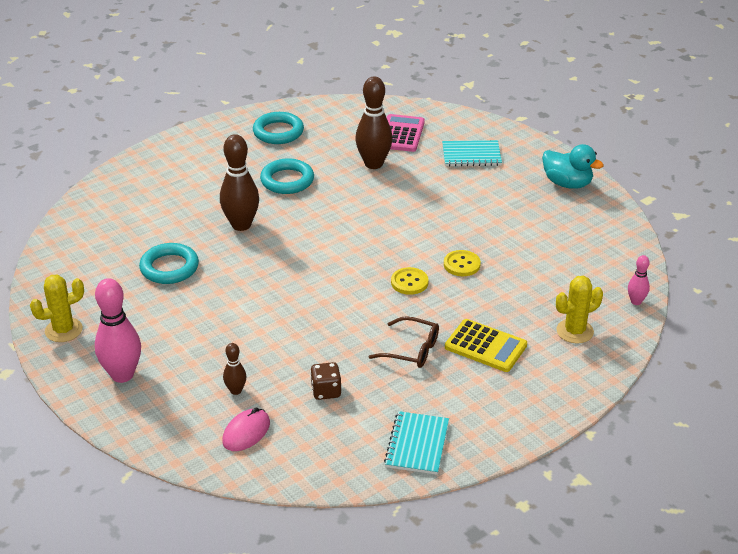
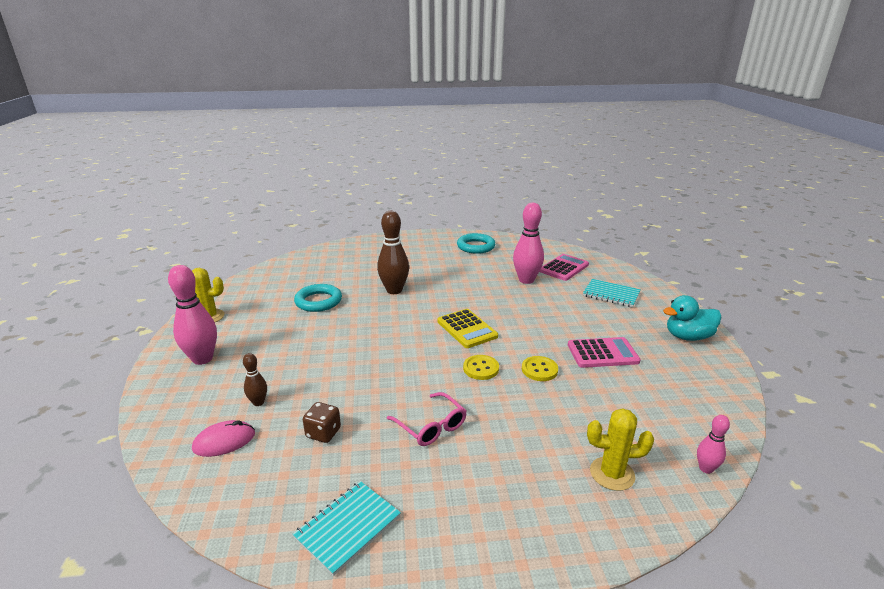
camera: 30 degrees right, 10 degrees down
(287, 180) = (453, 274): turquoise ring -> none
(373, 164) = (526, 280): brown bowling pin -> pink bowling pin
(411, 350) = (431, 426): brown glasses -> pink glasses
(485, 346) = (504, 451): yellow calculator -> yellow calculator (467, 329)
(505, 228) = (602, 353): none -> pink calculator
(567, 183) = (688, 337): turquoise duck -> turquoise duck turned 105 degrees clockwise

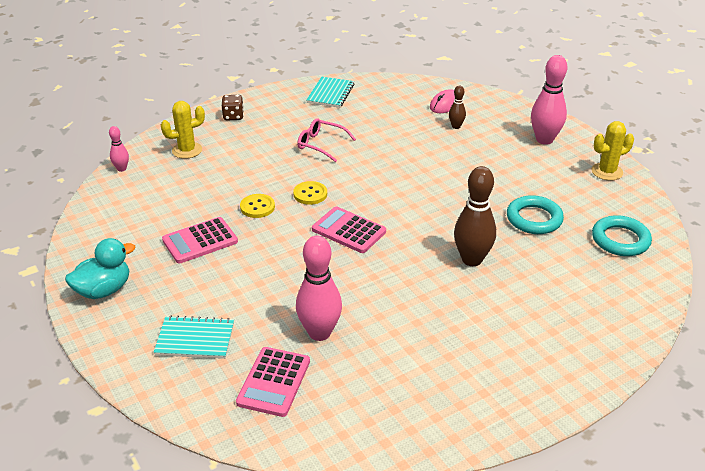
camera: 155 degrees right, 10 degrees up
(323, 433) = (389, 123): brown dice -> brown dice (233, 116)
(467, 329) = (349, 230): yellow calculator -> pink calculator
(476, 246) = (441, 397): turquoise ring -> turquoise ring (620, 240)

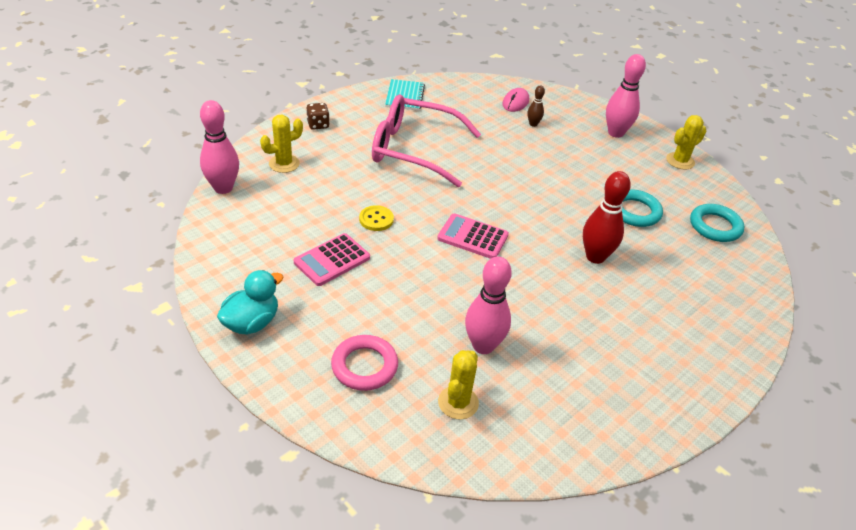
camera: 15 degrees left, 5 degrees up
(121, 169) = (223, 188): pink bowling pin -> pink bowling pin, size x1.97
(195, 339) = (364, 366): turquoise notebook -> pink ring
(273, 382) = (458, 402): pink calculator -> yellow cactus
(310, 194) = (422, 202): yellow button -> none
(321, 144) = (415, 150): pink glasses -> pink glasses, size x2.12
(472, 259) = (595, 257): brown bowling pin -> red bowling pin

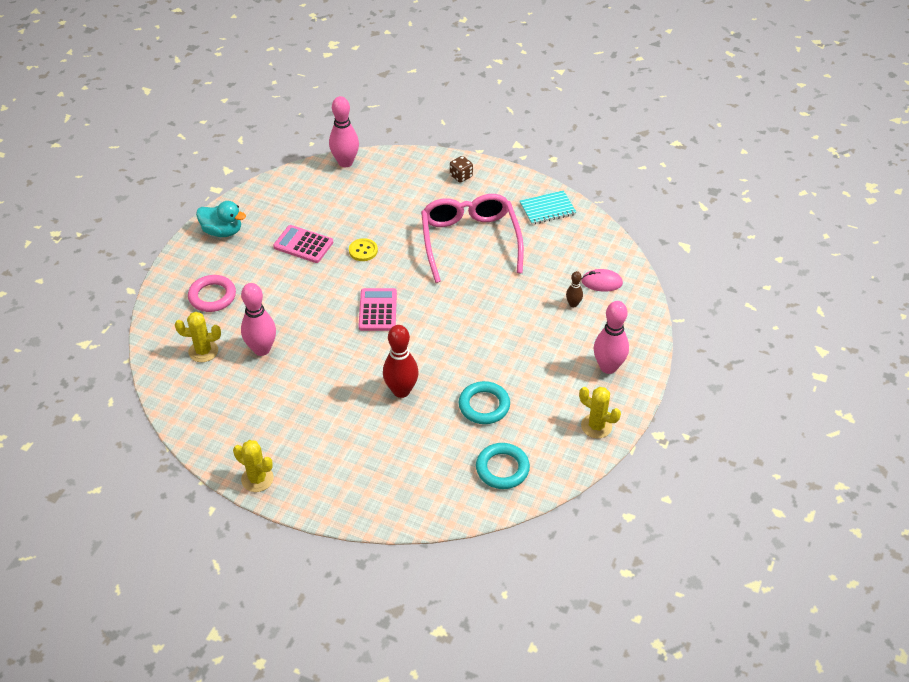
camera: 70 degrees right, 5 degrees up
(284, 164) = (395, 179): yellow cactus -> yellow cactus (257, 479)

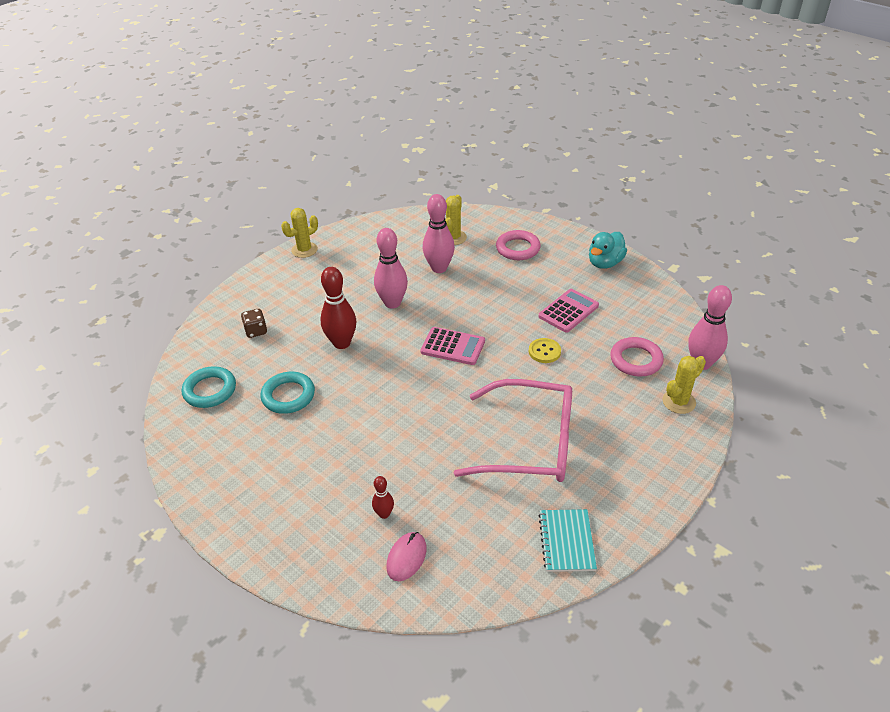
camera: 110 degrees right, 5 degrees down
(354, 197) = (636, 360): none -> pink ring
(461, 176) = (656, 464): brown dice -> brown dice (256, 331)
(573, 304) = (384, 514): brown bowling pin -> red bowling pin
(596, 426) = (205, 477): yellow cactus -> yellow cactus (679, 402)
(608, 367) = (273, 516): pink bowling pin -> pink bowling pin (392, 303)

